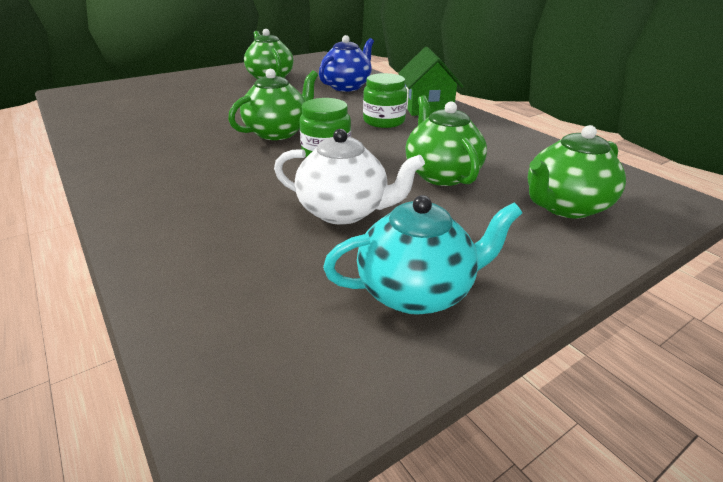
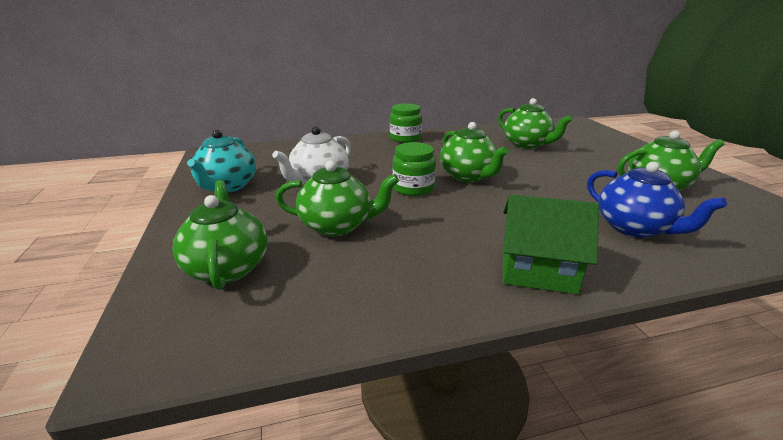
camera: 110 degrees right, 5 degrees down
(163, 112) = (527, 144): none -> green teapot
(384, 121) = (485, 227): green jar -> green jar (405, 138)

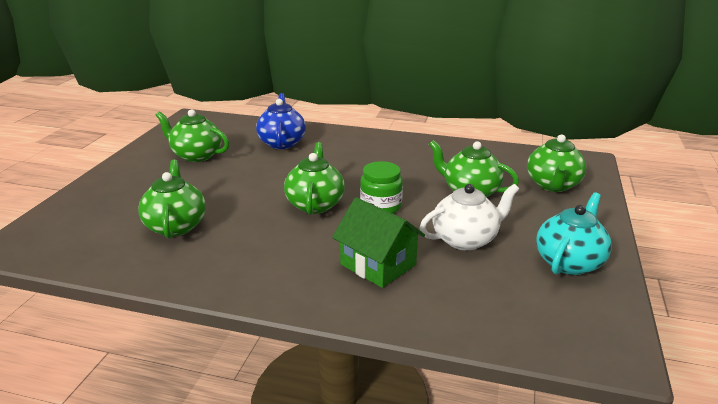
camera: 150 degrees left, 0 degrees up
(405, 138) = (294, 290): green jar -> none
(537, 270) = (374, 142): green house -> green house (378, 265)

